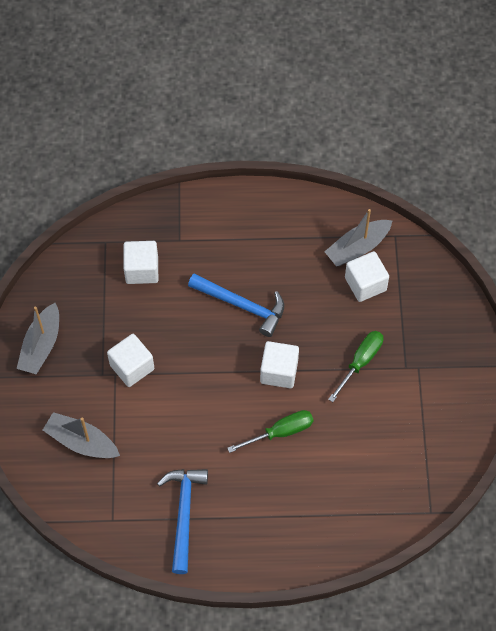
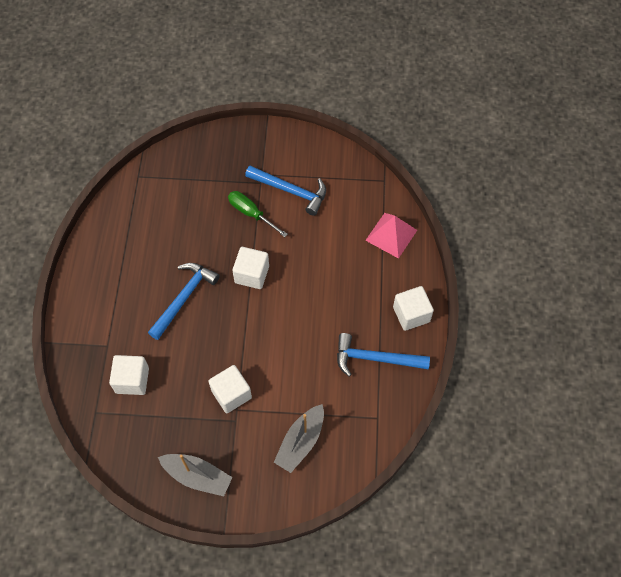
camera: 85 degrees left, 0 degrees up
(280, 432) = (307, 278): green screwdriver -> none
(351, 525) = (391, 235): none -> pink pyramid
(357, 248) = (144, 204): grey boat -> none
(365, 284) = (180, 202): white cube -> white cube (411, 314)
(398, 403) = (291, 191): none -> blue hammer

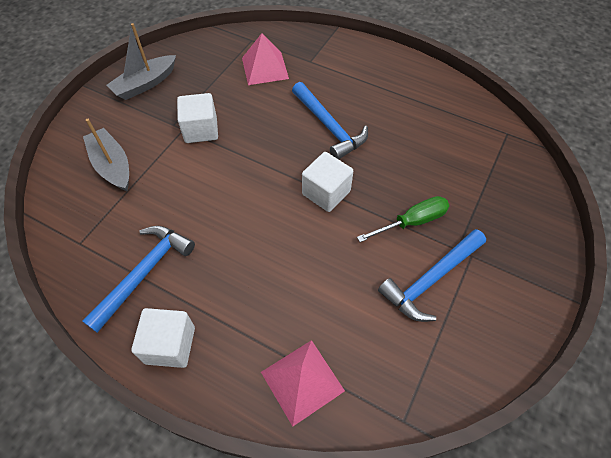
camera: 115 degrees right, 5 degrees down
(132, 380) = (265, 68): white cube -> pink pyramid

